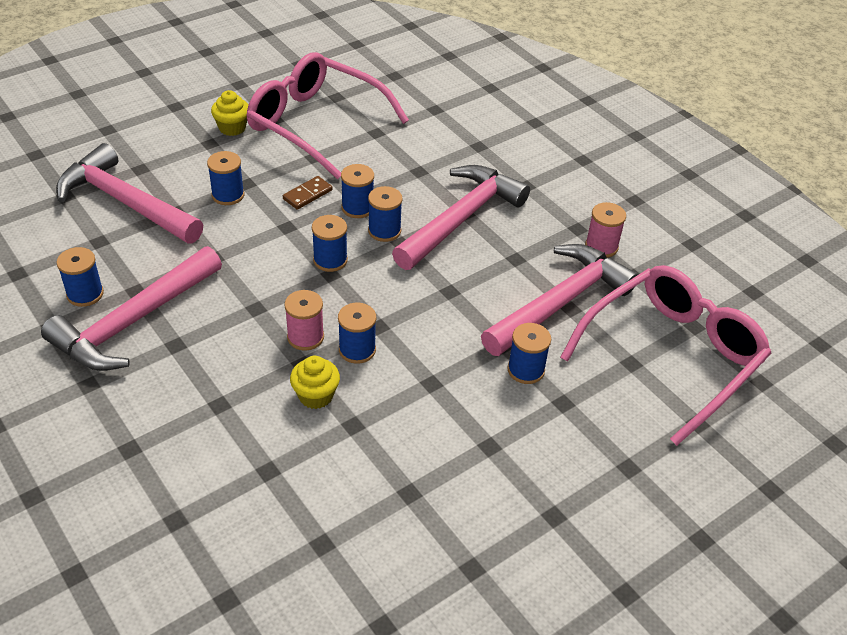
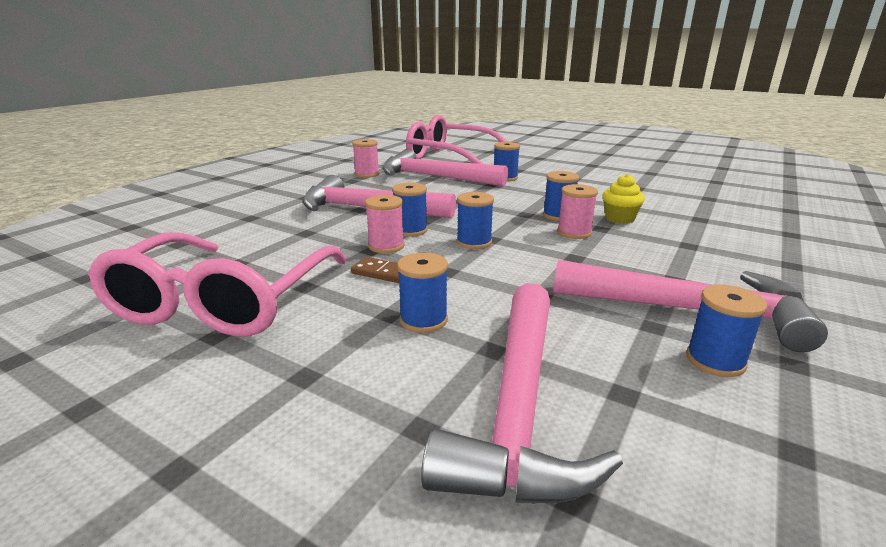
camera: 110 degrees left, 20 degrees down
(232, 128) = (250, 367): yellow cupcake -> none
(357, 208) = (386, 246): blue spool -> pink spool

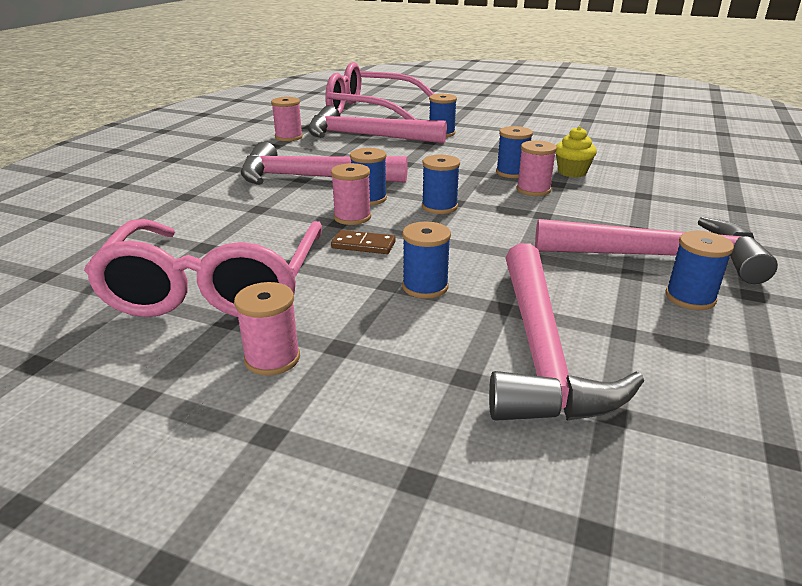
camera: 10 degrees left, 5 degrees up
(231, 381) = (272, 358): none -> pink spool

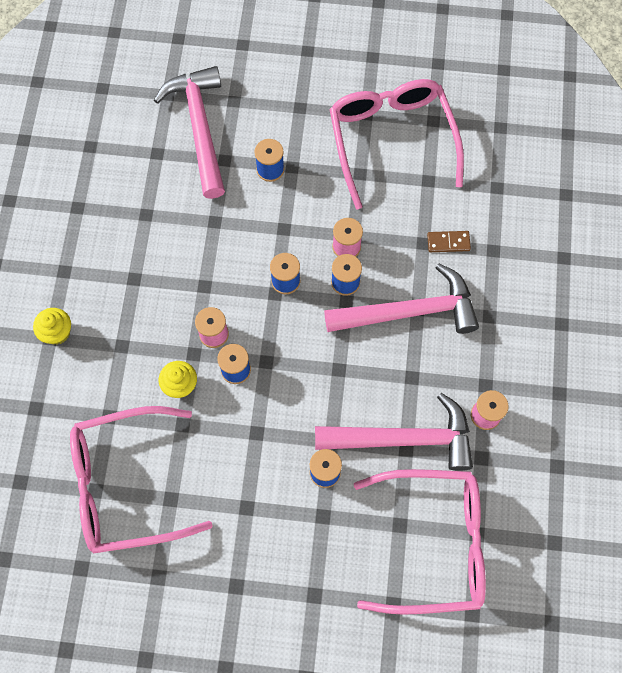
camera: 165 degrees right, 40 degrees up
(272, 358) = (328, 92): pink spool -> none
(363, 245) = (323, 208): brown domino -> brown domino (448, 242)
(620, 144) = (127, 484): none -> pink glasses
(660, 257) = (124, 240): pink hammer -> none
(690, 298) = (115, 195): blue spool -> none
(729, 209) = (57, 332): none -> yellow cupcake

